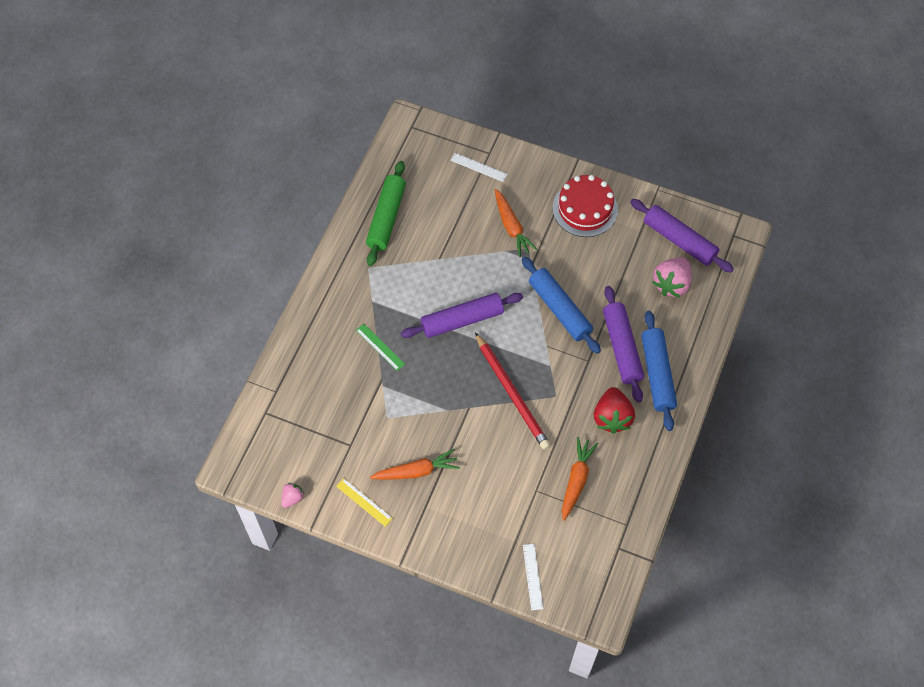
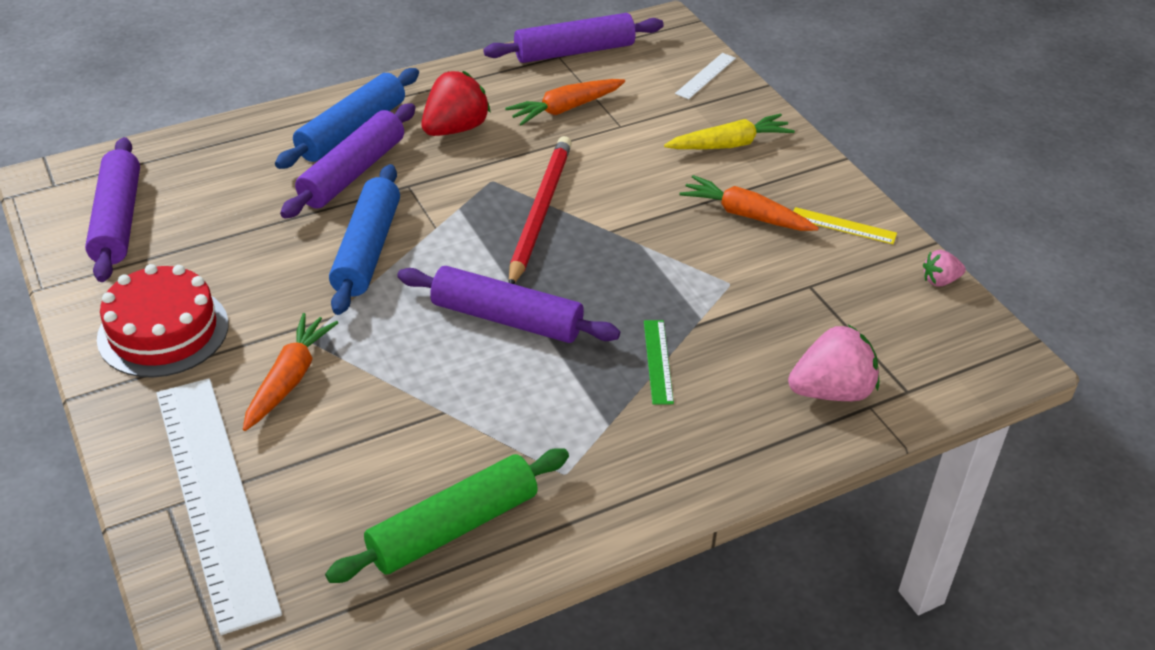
camera: 140 degrees left, 20 degrees down
(364, 502) = (843, 226): yellow ruler -> yellow ruler turned 60 degrees counterclockwise
(468, 522) = (729, 144): none -> yellow carrot
(478, 167) = (214, 497): white ruler -> white ruler, size x2.49
(623, 536) = (574, 51): none -> purple rolling pin
(671, 284) = (201, 189): pink strawberry -> pink strawberry (832, 391)

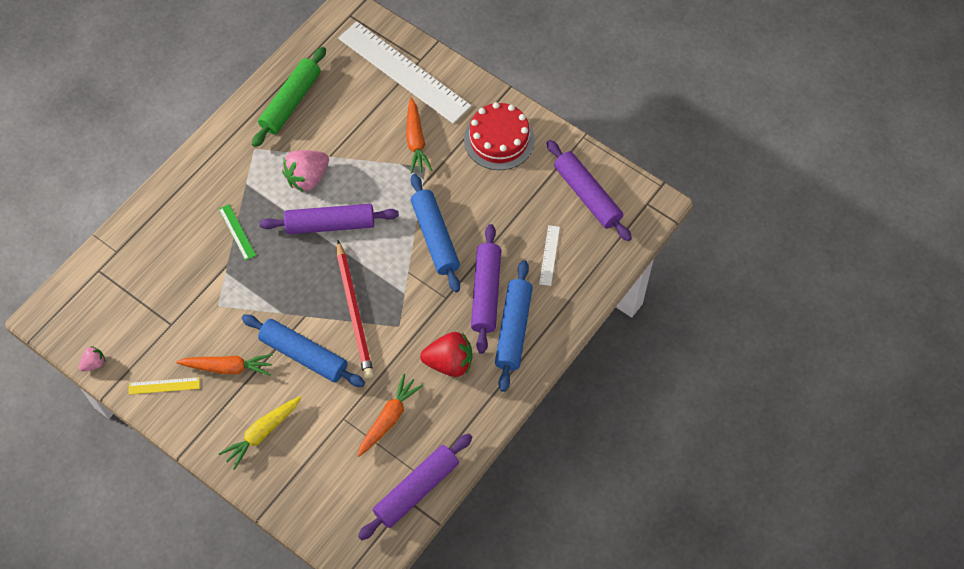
camera: 155 degrees right, 20 degrees up
(455, 129) = (449, 362): red strawberry -> red strawberry turned 105 degrees counterclockwise
(636, 193) = (304, 355): none -> blue rolling pin
(705, 76) = (307, 506): white ruler -> white ruler (549, 255)
(832, 391) = (139, 252): pink strawberry -> pink strawberry (307, 178)

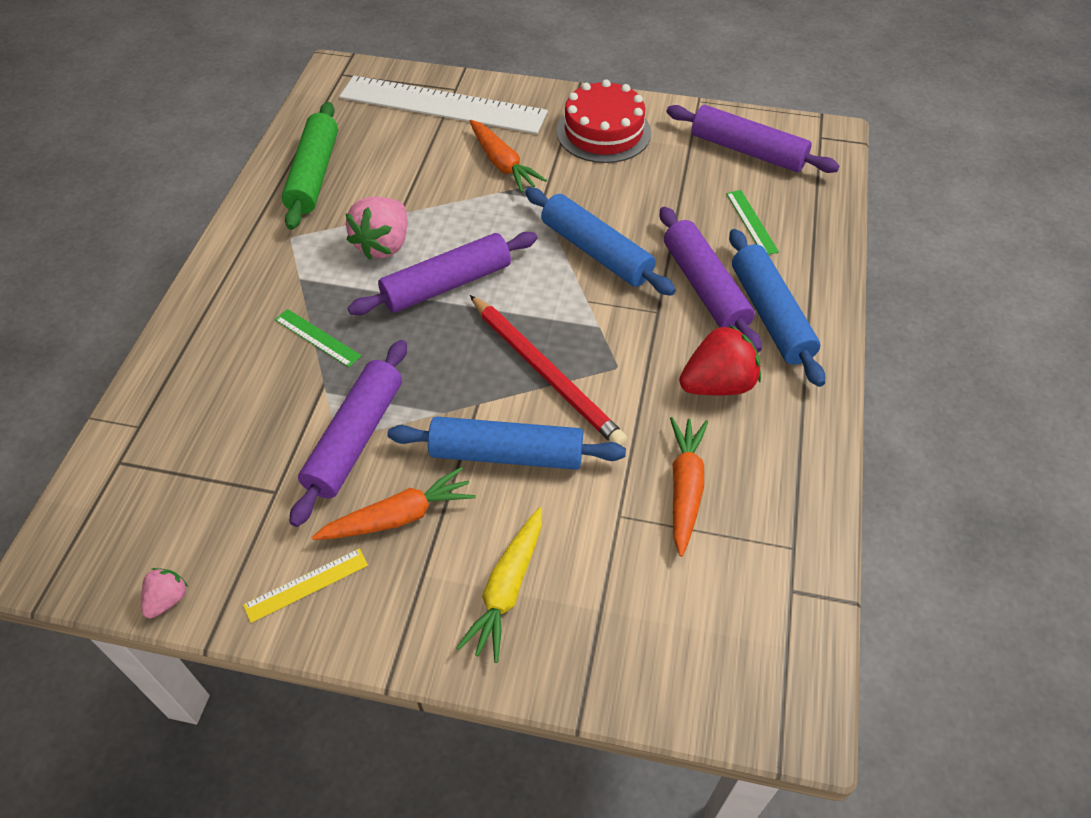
camera: 25 degrees left, 10 degrees down
(416, 489) = (793, 569): purple rolling pin -> purple rolling pin (355, 438)
(549, 255) = (751, 222): white ruler -> green ruler

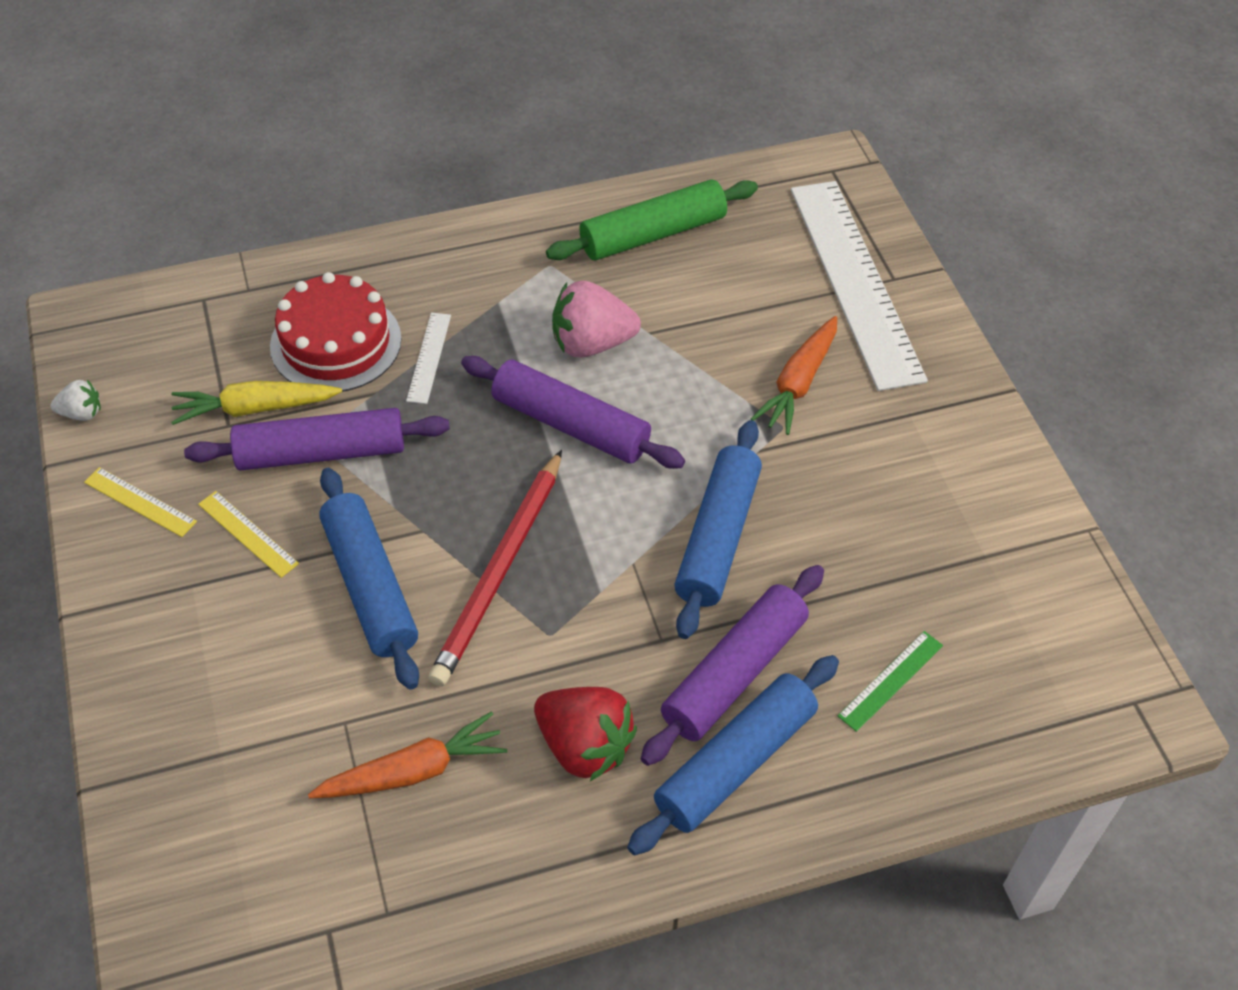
camera: 60 degrees right, 0 degrees up
(168, 599) = (81, 413): pink strawberry -> white strawberry
(317, 338) = (429, 357): green ruler -> white ruler
(399, 516) = (248, 533): orange carrot -> yellow ruler
(507, 589) = (207, 662): yellow carrot -> yellow carrot (255, 408)
(603, 132) = (936, 454): red cake -> red cake (336, 342)
(747, 151) = (1029, 624): purple rolling pin -> none

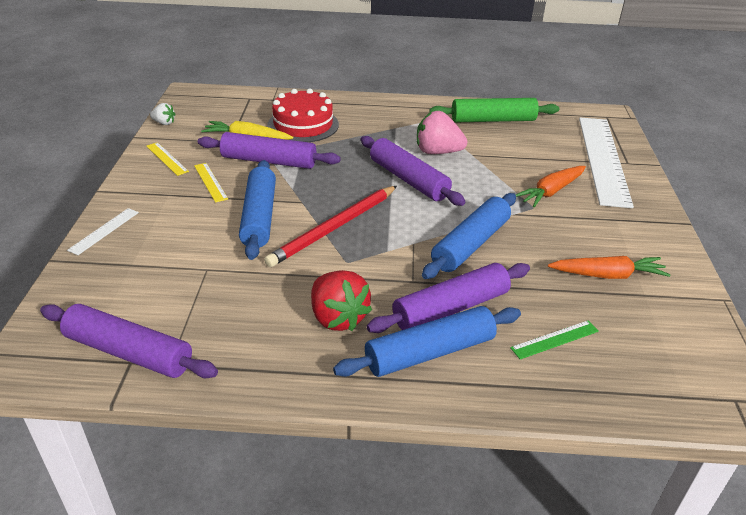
camera: 20 degrees right, 15 degrees down
(316, 914) = (129, 352): none -> purple rolling pin
(413, 771) = (230, 301): orange carrot -> orange carrot (607, 275)
(429, 357) = (347, 139): white ruler -> white ruler (104, 231)

